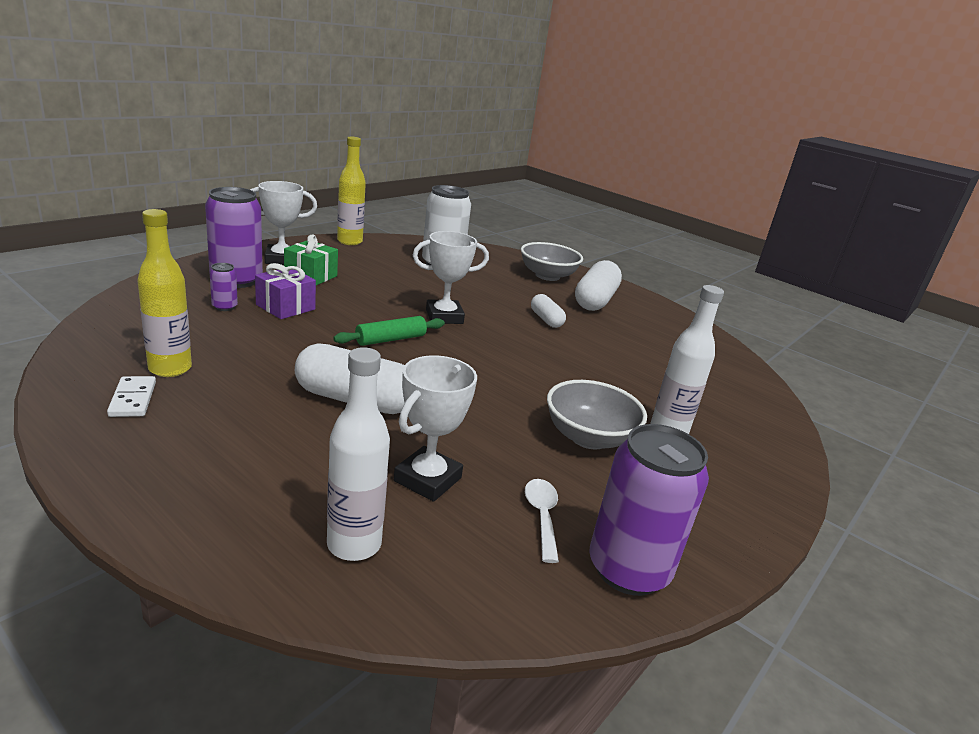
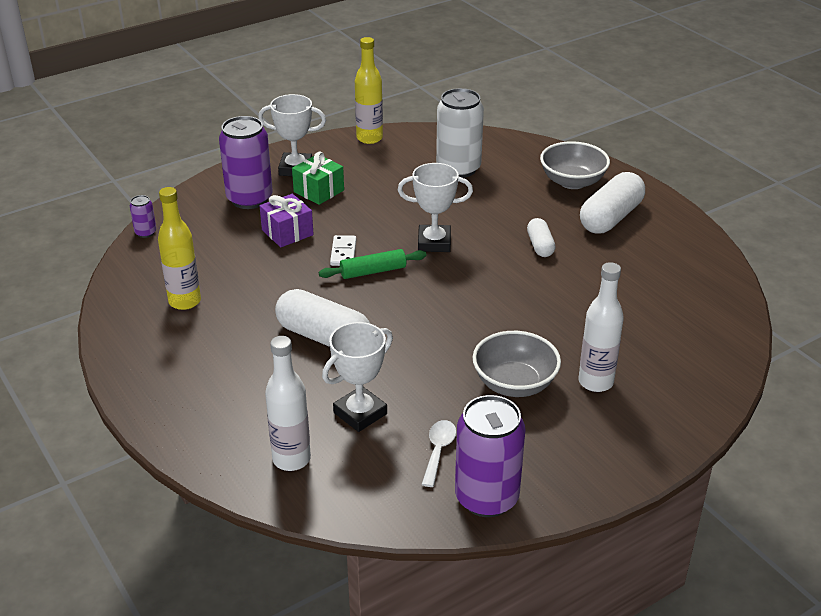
camera: 20 degrees right, 10 degrees up
(133, 399) = (156, 330): white domino -> white domino (343, 253)
(224, 307) = (235, 233): purple can -> purple can (145, 232)

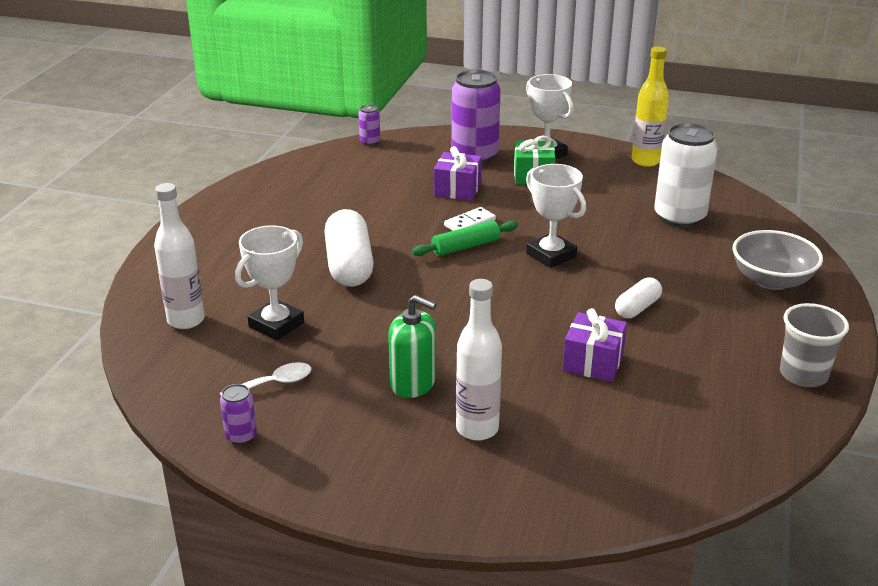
camera: 50 degrees right, 5 degrees down
(185, 301) = (312, 193): yellow bottle -> none
(360, 413) = (276, 325): white trophy -> white trophy turned 60 degrees counterclockwise
(373, 271) = (465, 247): green rolling pin -> green rolling pin turned 60 degrees counterclockwise
(486, 498) = (241, 436): purple can -> purple can, size x0.45
(514, 384) = (413, 383): grey bowl -> green soap dispenser
(577, 296) = (593, 362): none -> purple gift
(610, 218) = (752, 327): white capsule -> none
(676, 230) = (803, 375): none -> grey cup

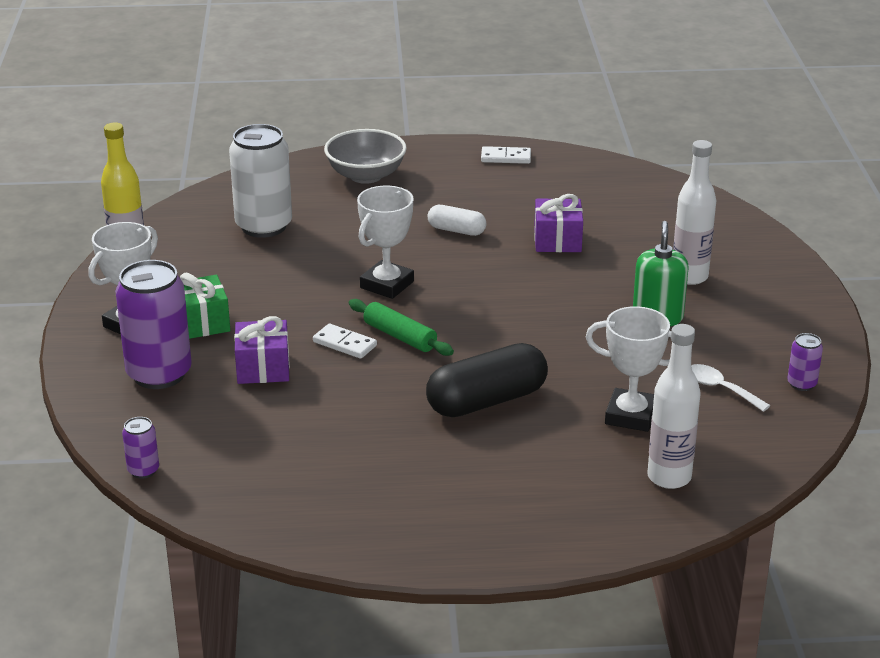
camera: 110 degrees left, 0 degrees up
(349, 265) = (487, 401): white capsule -> black capsule
(803, 375) = (506, 157): grey cup -> white domino

